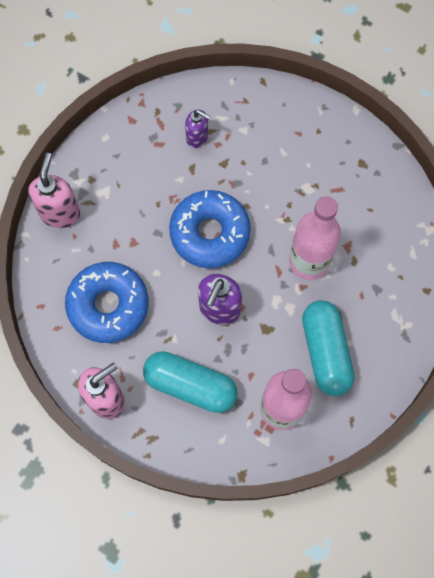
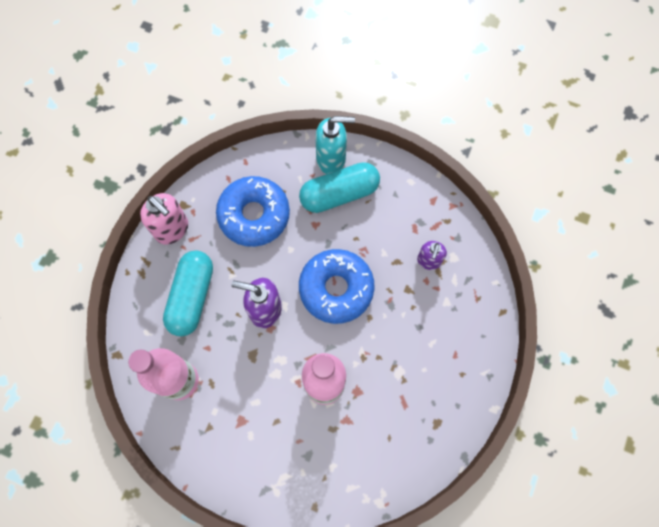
camera: 80 degrees right, 0 degrees up
(60, 213) = (331, 159): pink soap dispenser -> turquoise soap dispenser
(325, 351) = (238, 413): turquoise capsule -> turquoise capsule (339, 194)

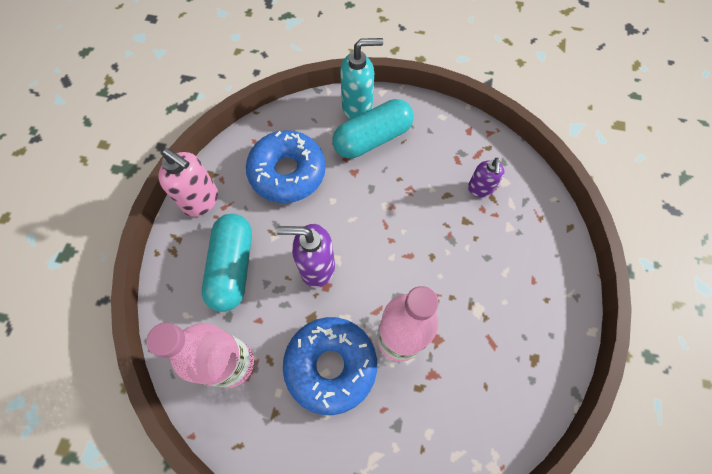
camera: 10 degrees left, 5 degrees down
(336, 289) = (389, 232): blue donut -> blue donut (331, 365)

